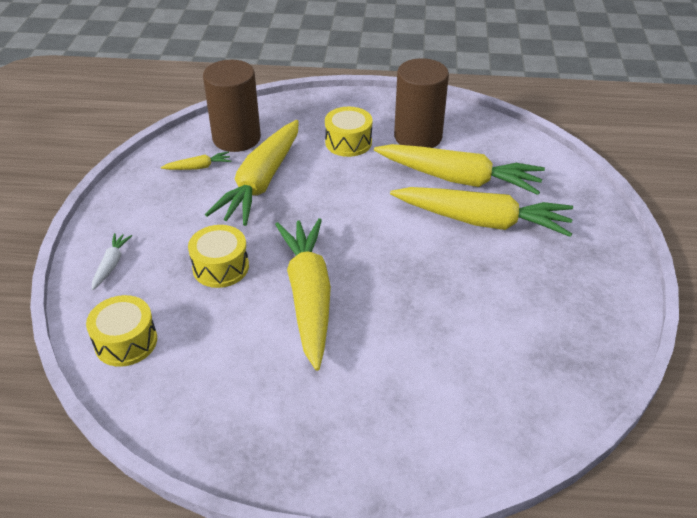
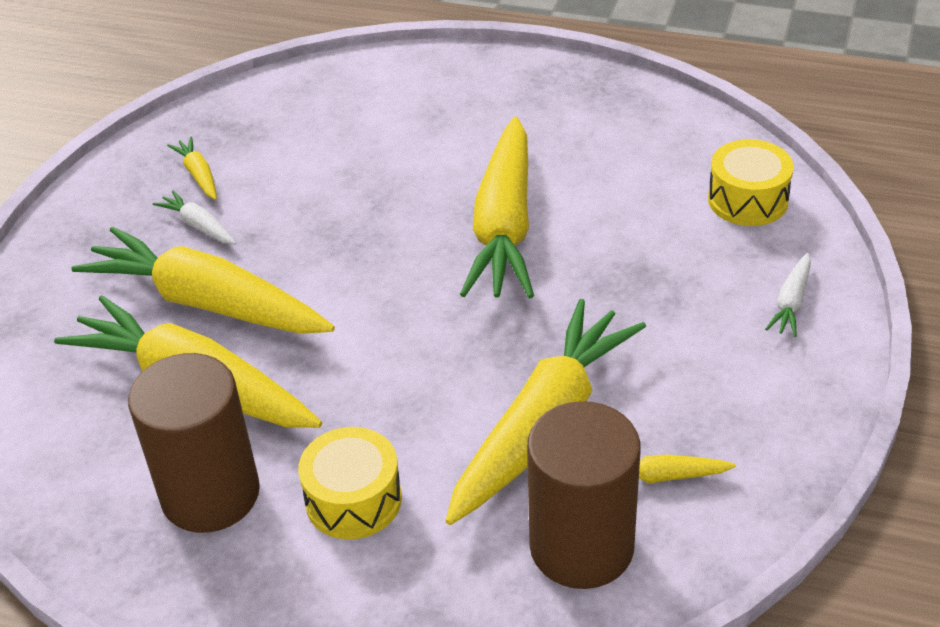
camera: 165 degrees left, 0 degrees up
(220, 267) = (623, 279): yellow drum -> none
(525, 270) = (198, 226): none -> white carrot
(557, 312) = (198, 175): none -> yellow carrot

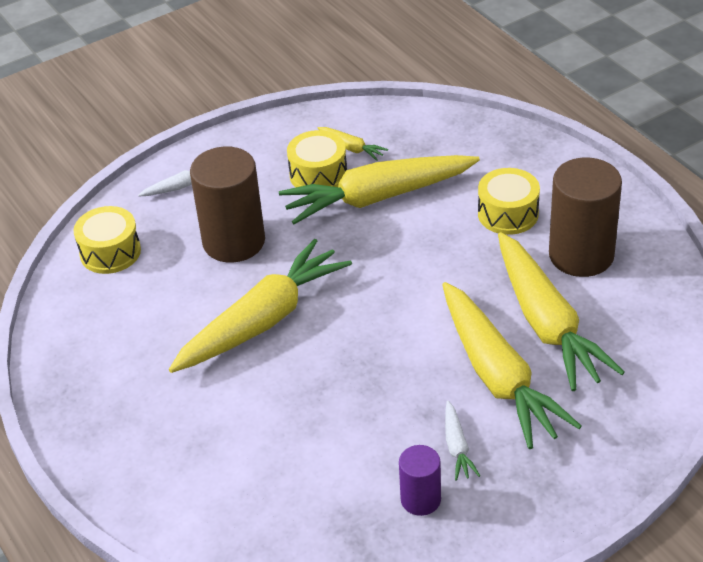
camera: 140 degrees left, 0 degrees up
(198, 175) = (420, 499): yellow carrot -> purple cylinder
(581, 547) = (421, 141): brown cylinder -> brown cylinder (234, 242)
(655, 413) = (318, 174): none -> yellow drum

